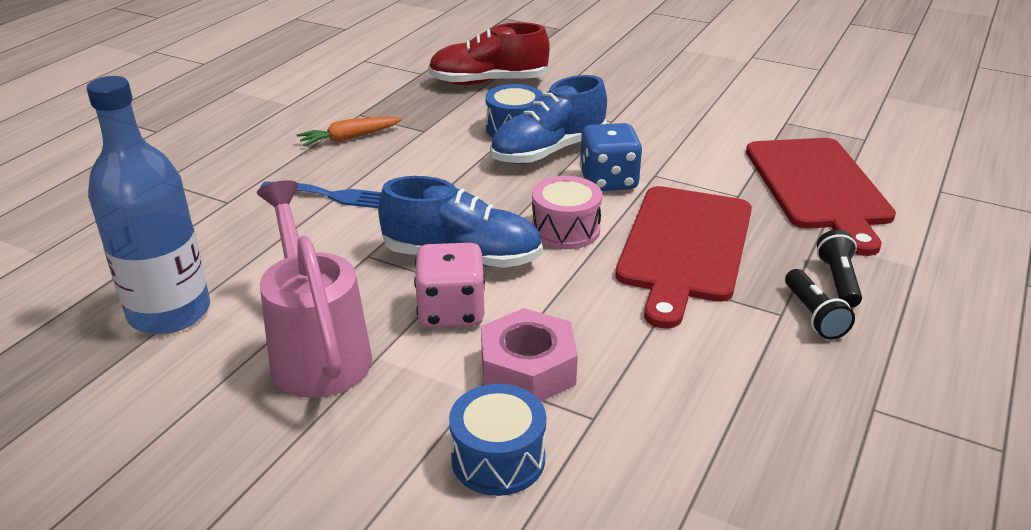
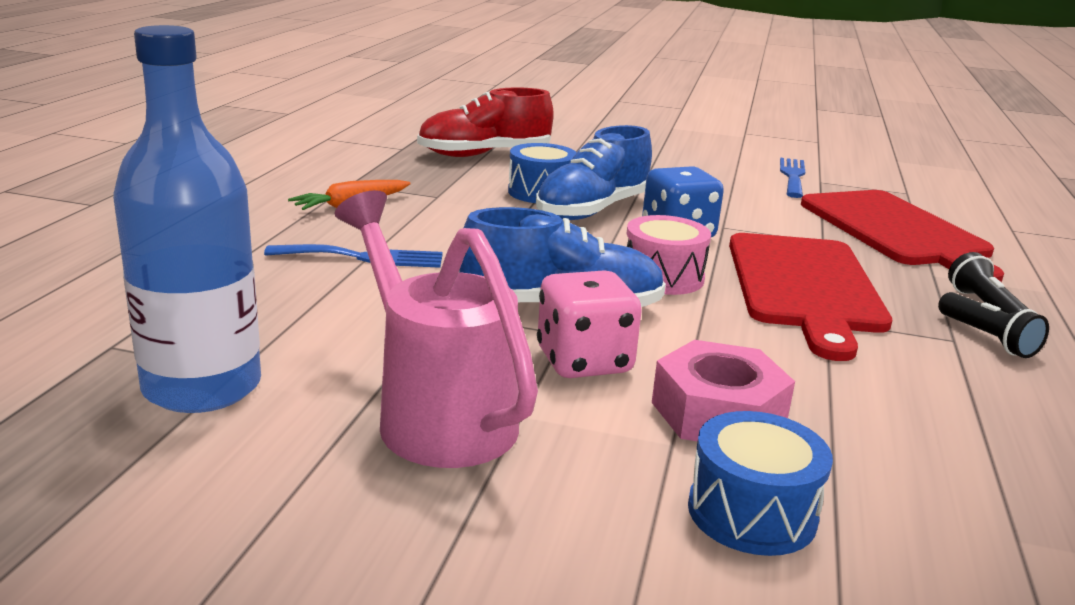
camera: 15 degrees left, 10 degrees down
(762, 115) = (792, 176): none -> blue fork

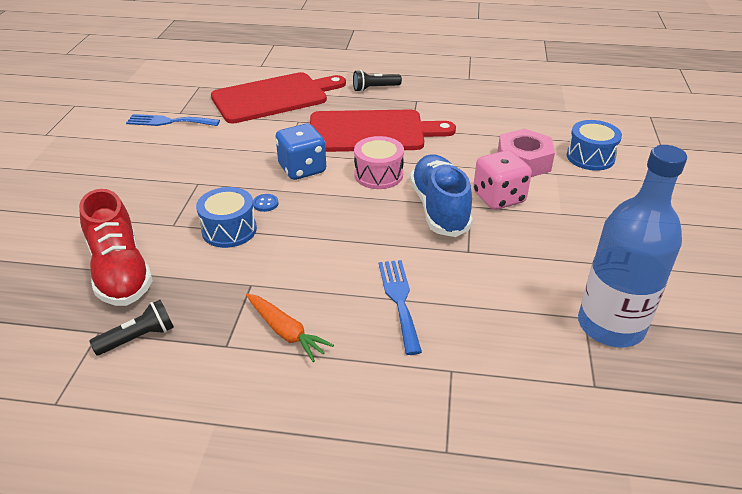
camera: 95 degrees left, 15 degrees up
(435, 413) = (578, 238): pink watering can -> none
(593, 210) = (265, 203): blue shoe -> blue button
(987, 339) = (411, 93): black flashlight -> black flashlight (138, 338)

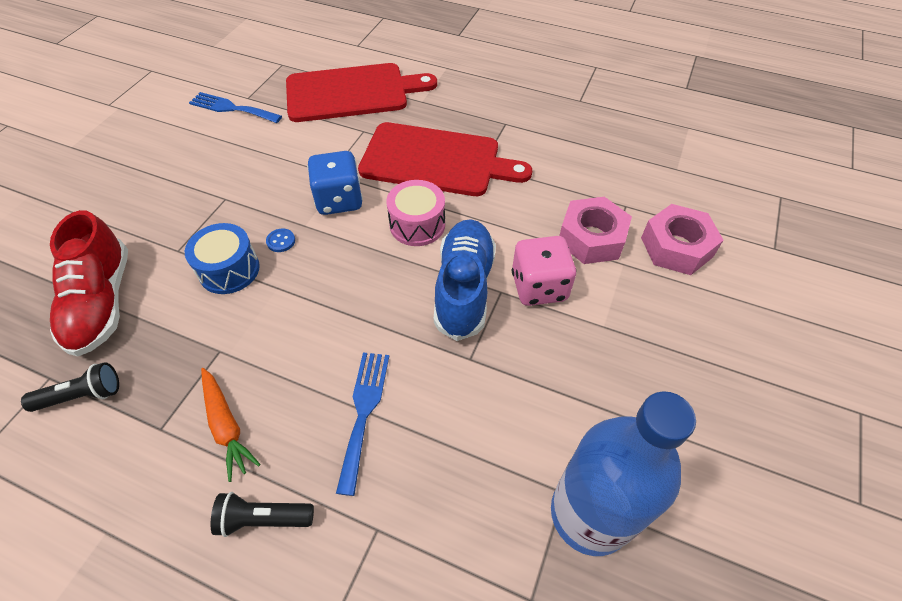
camera: 15 degrees right, 15 degrees up
(375, 88) = (466, 98): black flashlight -> black flashlight (263, 518)
(590, 157) = (676, 247): blue drum -> pink nut

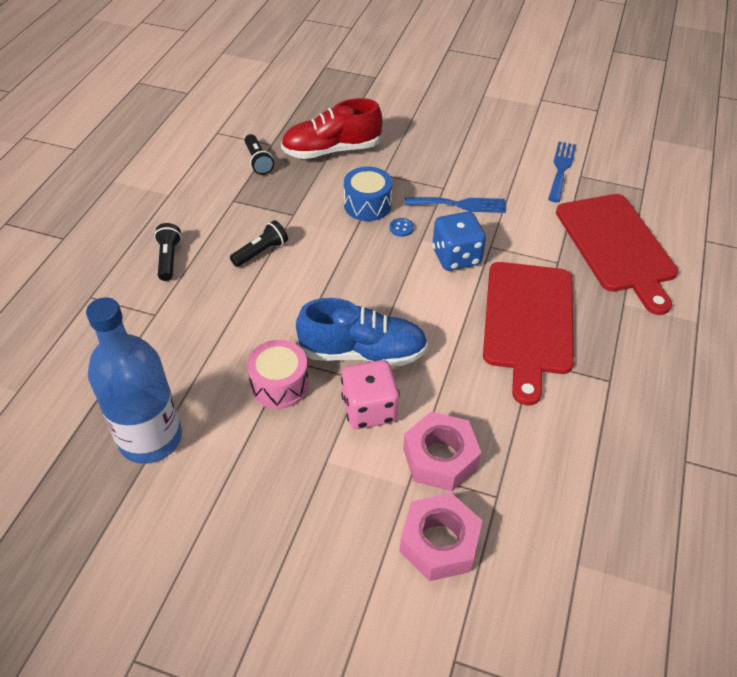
camera: 85 degrees right, 5 degrees down
(227, 426) = (233, 230): orange carrot -> none
(282, 389) = (261, 252): none -> black flashlight
(364, 412) = (241, 298): blue fork -> blue fork (460, 205)
(417, 225) = (435, 314): pink drum -> pink drum (279, 385)

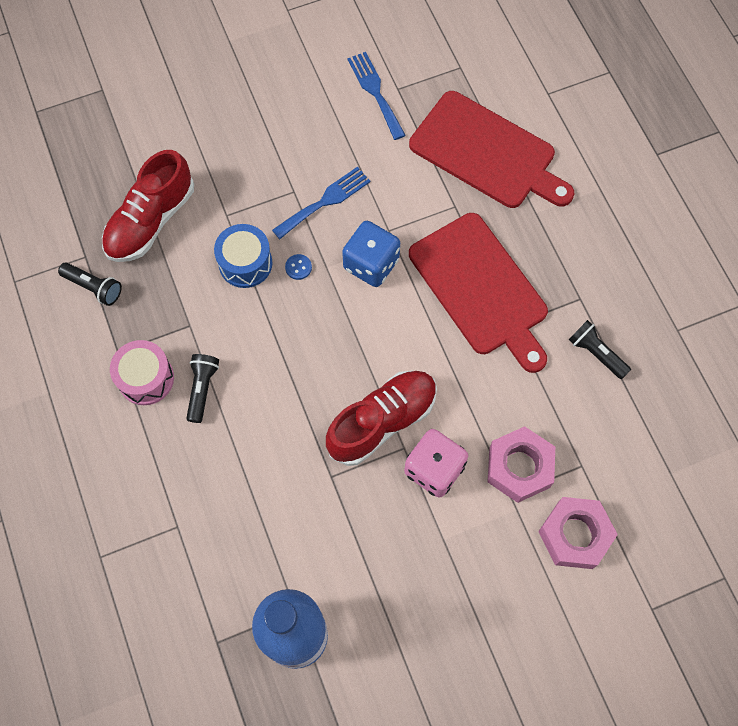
camera: 40 degrees left, 20 degrees up
(169, 258) = (127, 462): black flashlight -> black flashlight (596, 353)
(279, 385) = (347, 505): pink drum -> pink drum (146, 378)
(362, 352) = (382, 421): blue shoe -> red shoe

